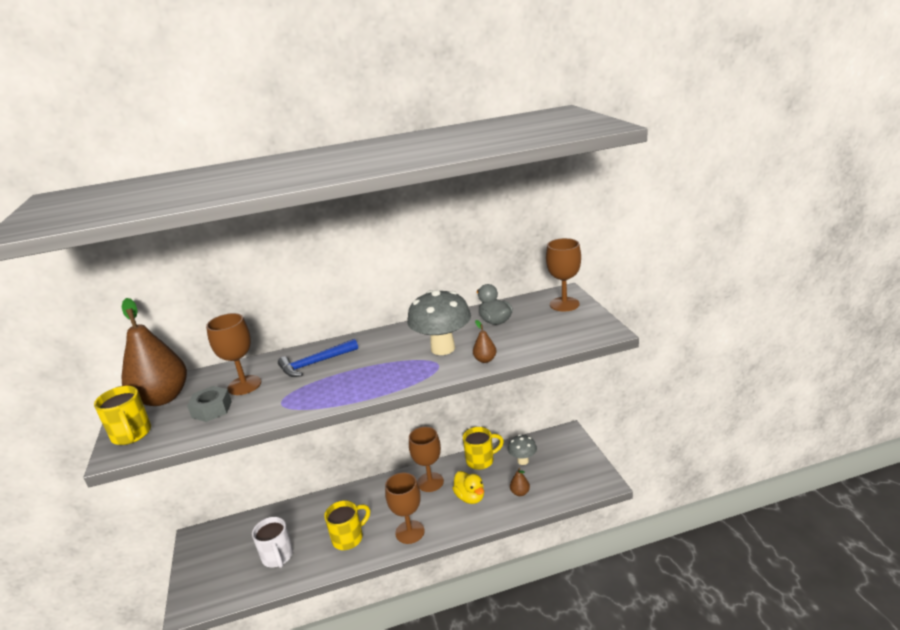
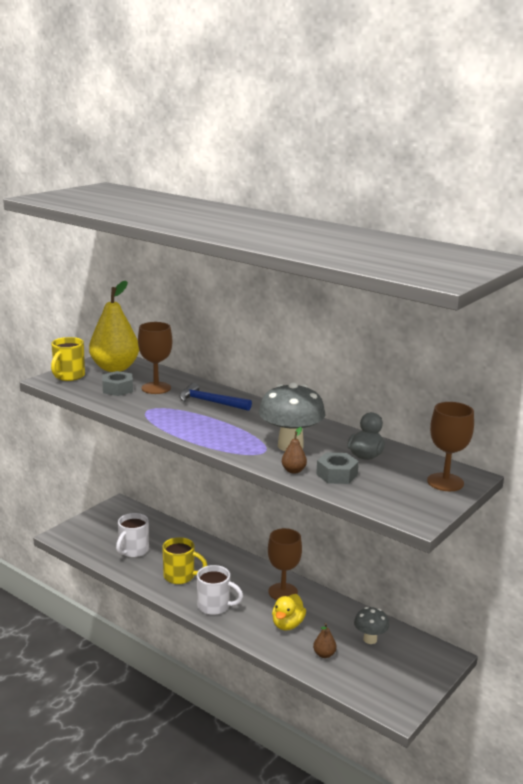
camera: 50 degrees right, 5 degrees down
(163, 398) = (115, 368): brown pear -> yellow pear
(410, 532) = (215, 606): brown goblet -> white mug
(481, 460) = (342, 611): yellow mug -> none
(511, 343) = (337, 475): none -> grey nut

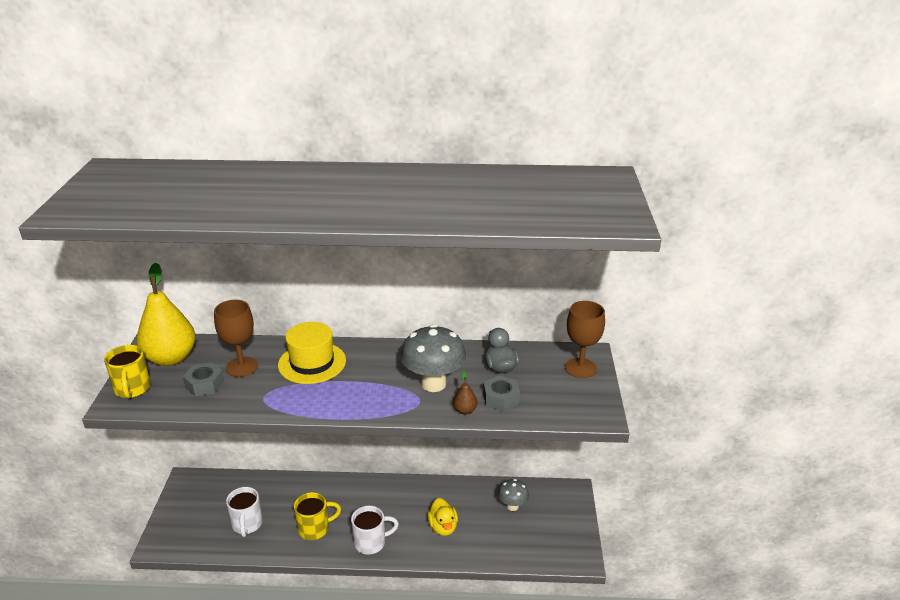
camera: 35 degrees left, 10 degrees up
(210, 402) = (312, 363): blue hammer -> yellow hat
(283, 592) = (413, 498): brown goblet -> none
(324, 654) = (492, 539): brown pear -> none

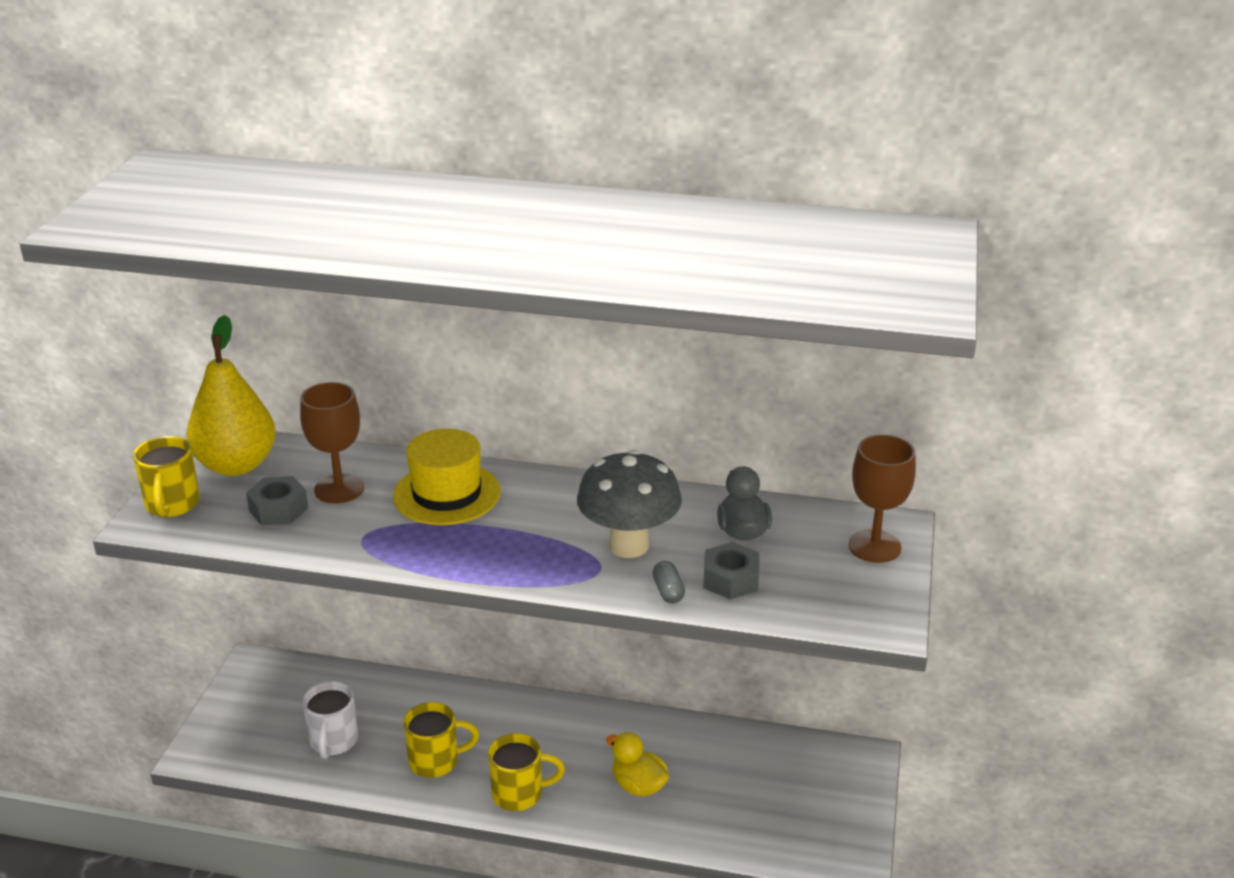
camera: 10 degrees right, 0 degrees up
(371, 542) = (519, 794): white mug -> yellow mug
(443, 527) = (638, 785): yellow duck -> yellow duck turned 135 degrees clockwise
(465, 410) = (668, 591): brown pear -> grey capsule
(512, 506) = (759, 768): grey mushroom -> none

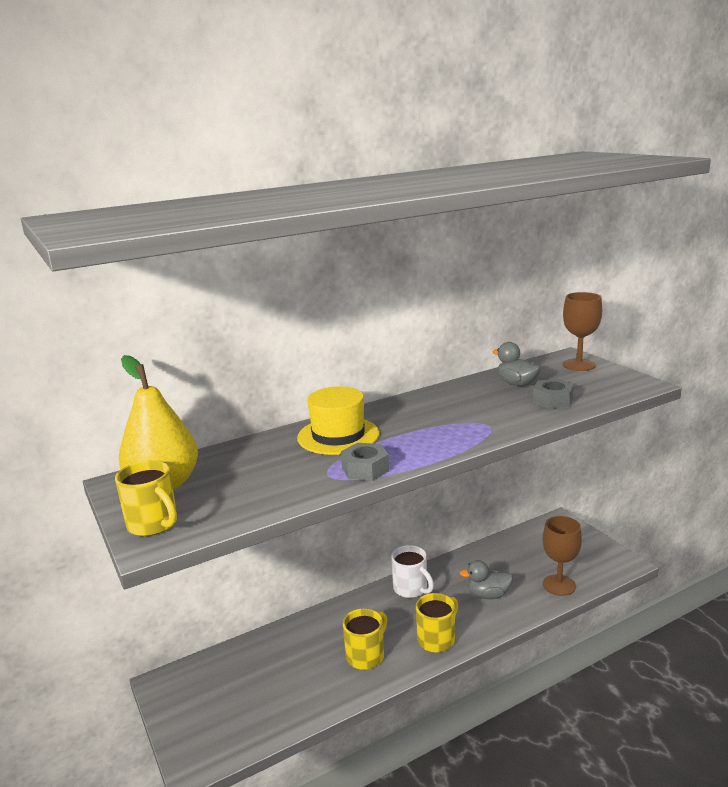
camera: 40 degrees left, 10 degrees down
(278, 509) = (243, 489): grey nut -> grey nut (365, 469)
(333, 742) = (286, 689): white mug -> white mug (411, 589)
(339, 489) = (265, 463): brown goblet -> brown goblet (559, 585)
(628, 545) = (480, 411): grey mushroom -> none
(638, 785) = (488, 595): yellow duck -> grey duck
(668, 591) = (538, 417): grey capsule -> none

